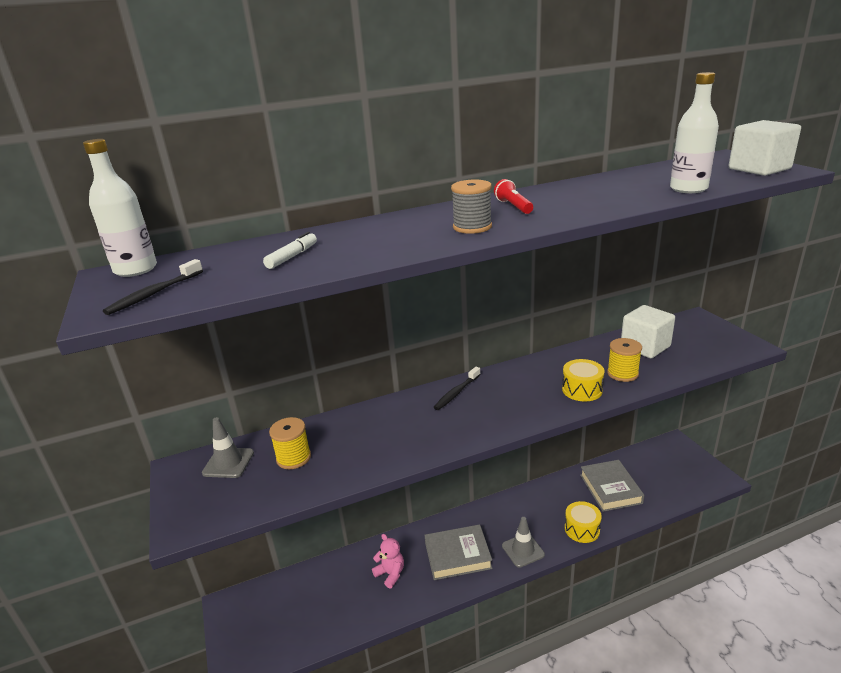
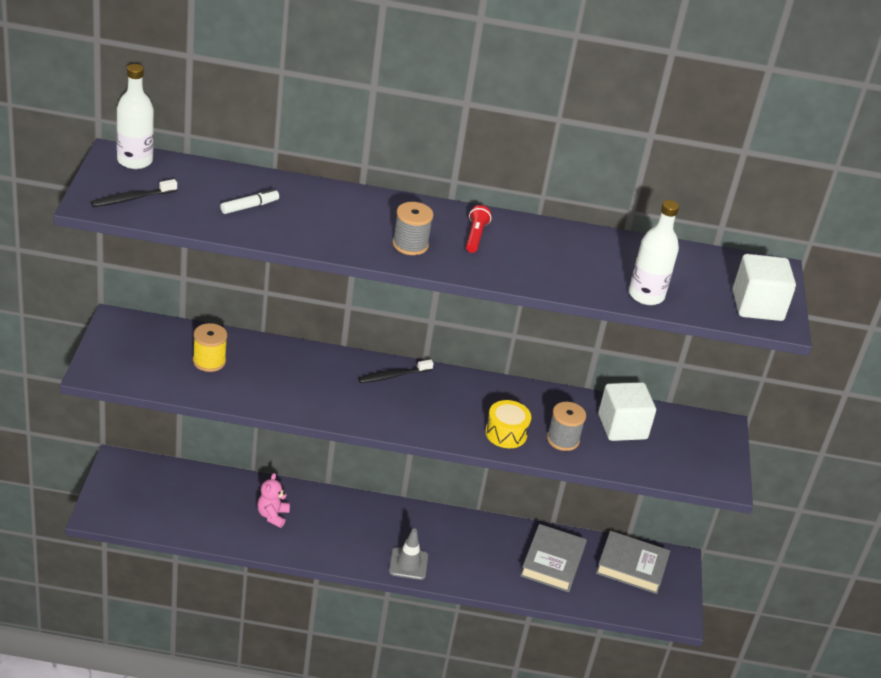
camera: 20 degrees right, 10 degrees up
(228, 463) = (156, 338): grey traffic cone -> none
(390, 574) = (272, 515): pink teddy bear -> pink teddy bear turned 150 degrees counterclockwise
(457, 555) = (345, 535): grey book -> grey book (631, 566)
(582, 529) = (482, 579): yellow drum -> none
(622, 373) = (563, 439): yellow spool -> grey spool

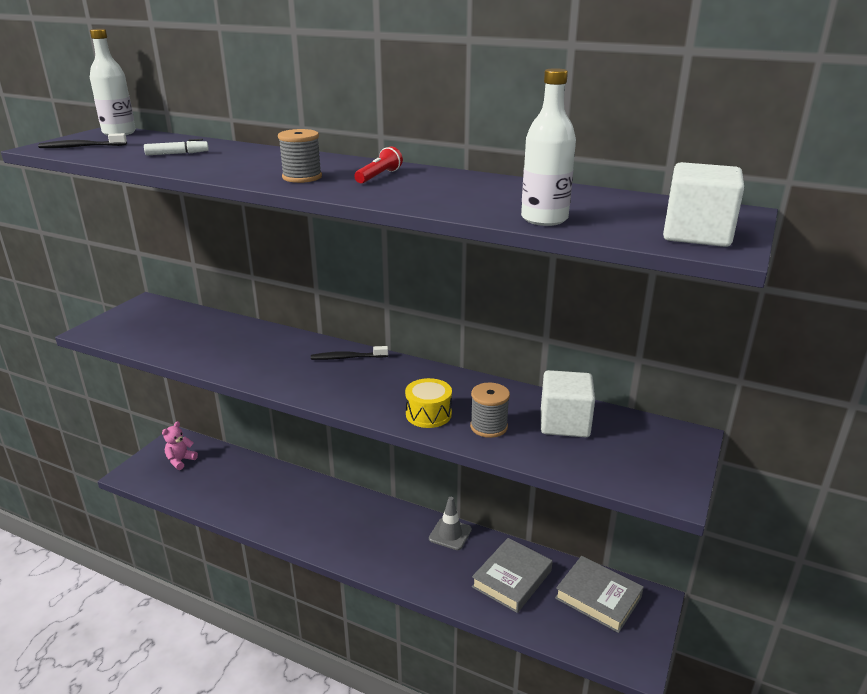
camera: 25 degrees right, 10 degrees down
(209, 361) = (192, 333): yellow spool -> none
(272, 515) = (268, 495): pink teddy bear -> pink teddy bear (180, 461)
(408, 564) = (365, 556): grey traffic cone -> grey traffic cone (450, 534)

